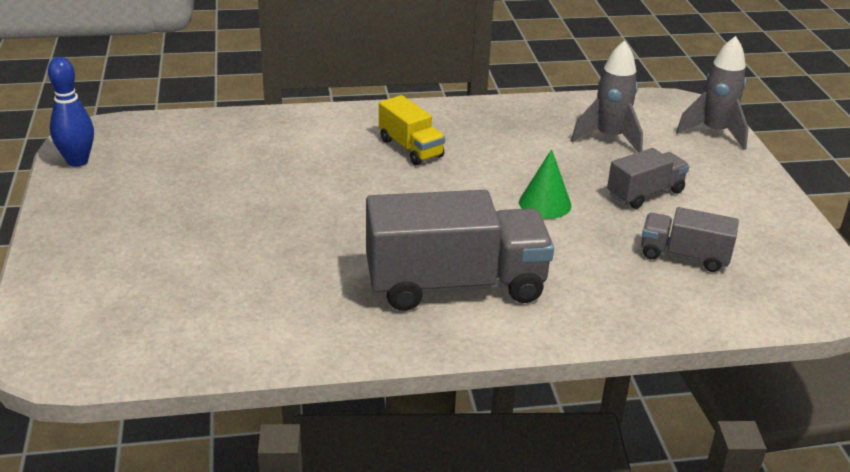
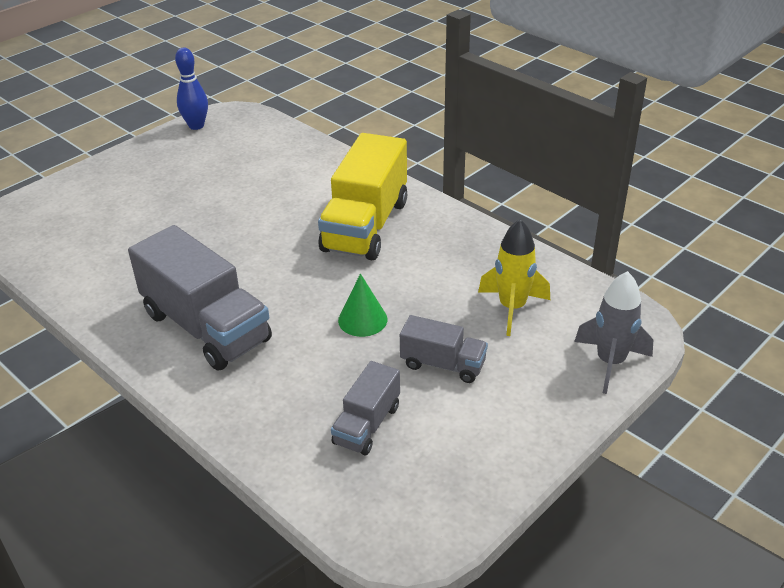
camera: 55 degrees right, 5 degrees up
(410, 148) = (365, 226): yellow truck -> yellow truck, size x1.90
(609, 138) = (512, 308): grey rocket -> yellow rocket
(684, 256) = (367, 424): grey truck -> grey truck turned 135 degrees counterclockwise

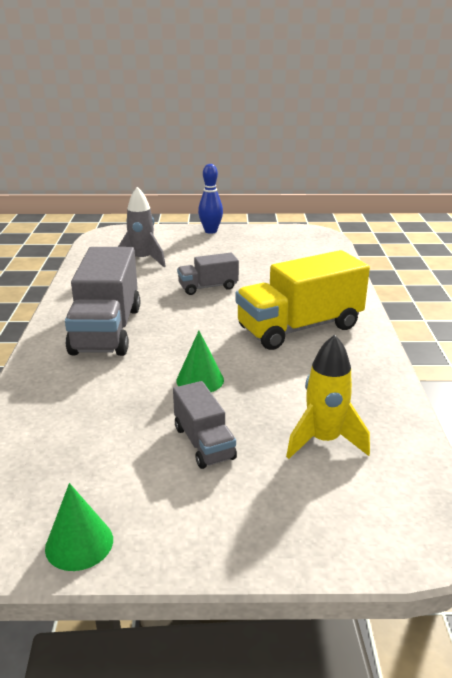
camera: 45 degrees right, 10 degrees down
(196, 126) = (283, 231): blue bowling pin -> blue bowling pin (210, 231)
(367, 424) = (89, 444): grey truck -> grey truck (208, 287)
(476, 486) = (79, 543): none -> green cone
(610, 362) = (347, 541): grey rocket -> grey rocket (142, 260)

